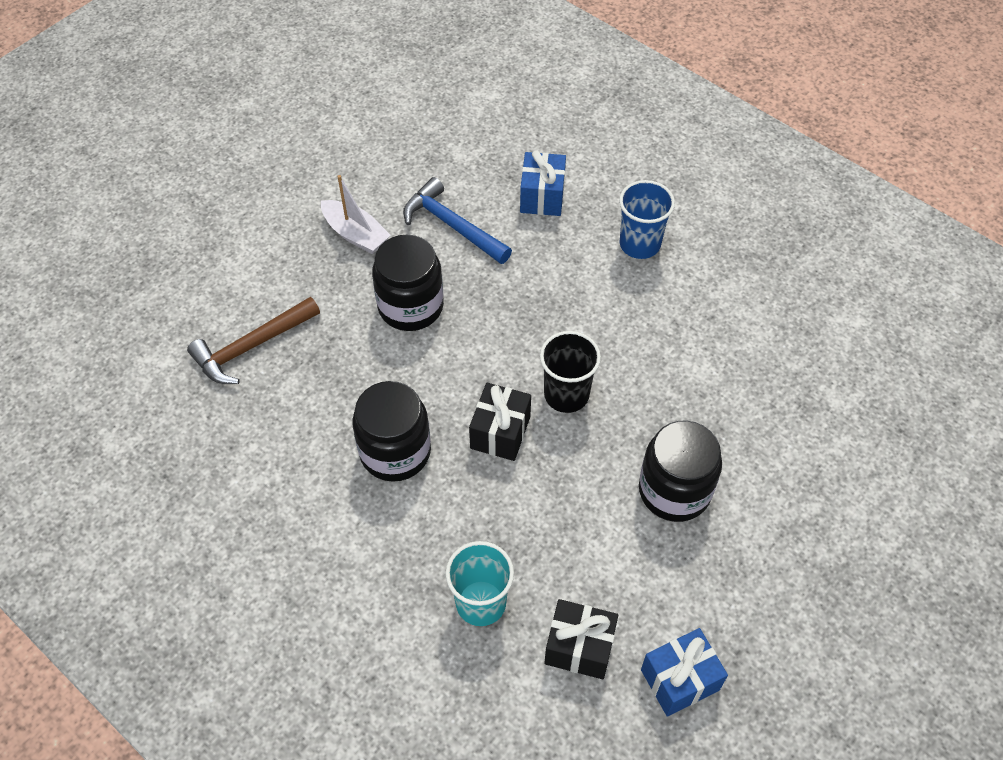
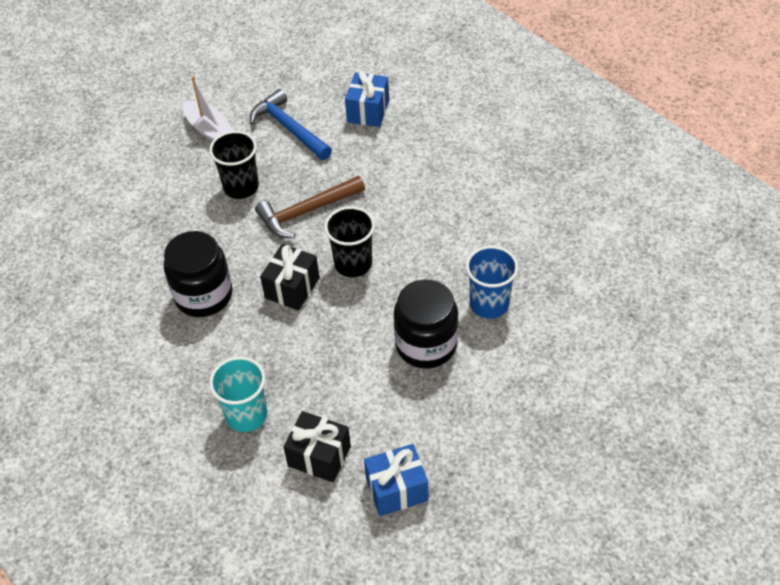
camera: 10 degrees right, 5 degrees down
(251, 347) = (107, 208): brown hammer -> brown hammer (306, 212)
(410, 306) = (241, 187): black jar -> black cup
(640, 244) = (441, 153): blue cup -> blue cup (489, 304)

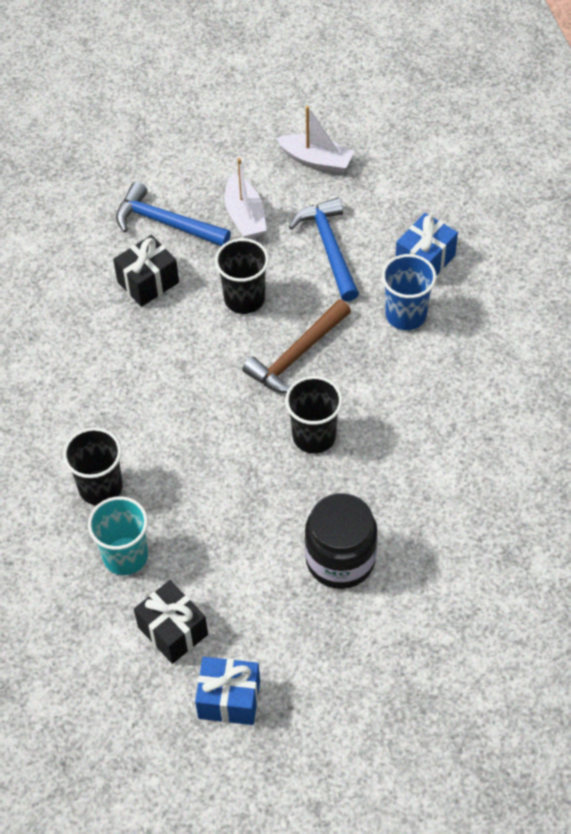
camera: 25 degrees right, 5 degrees up
(146, 156) = (166, 223): none -> blue hammer
(196, 371) = (100, 487): none -> black cup
(203, 295) = (147, 408): black jar -> none
(244, 73) = (316, 160): none -> white boat
(292, 288) = (238, 437): black gift -> black gift (148, 282)
(306, 212) = (297, 356): brown hammer -> brown hammer turned 45 degrees counterclockwise
(489, 304) = (431, 543): blue cup -> blue cup (406, 315)

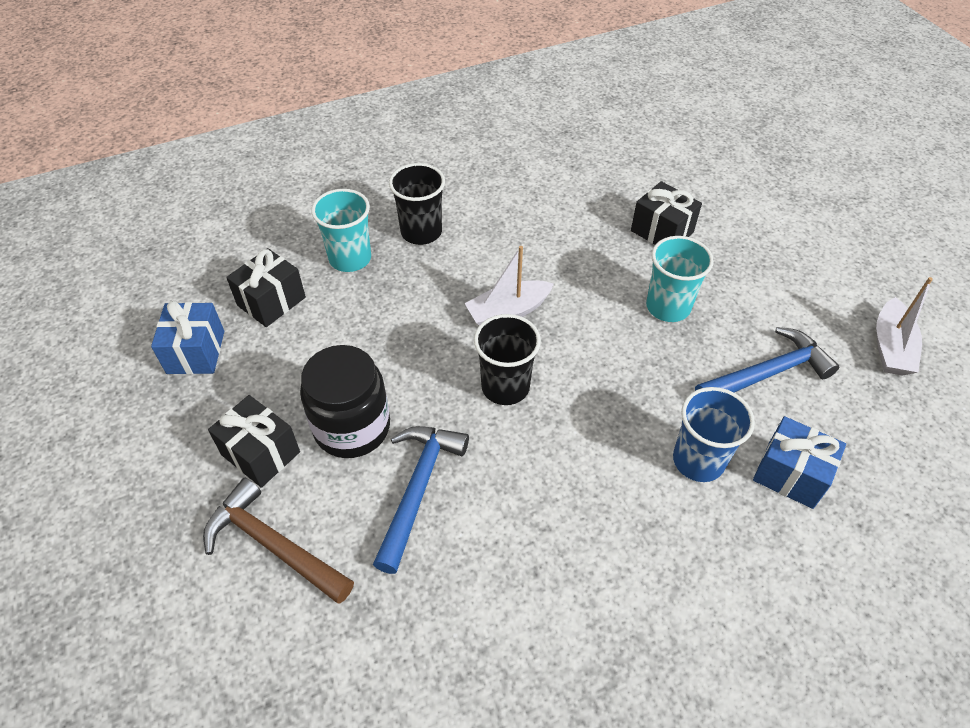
camera: 80 degrees right, 5 degrees down
(166, 223) = (740, 234): blue hammer -> blue hammer (418, 488)
(244, 299) = (668, 307): black cup -> turquoise cup
(245, 216) = (778, 294): white boat -> white boat (508, 311)
(297, 356) = (607, 360): brown hammer -> brown hammer (273, 545)
(358, 634) = (260, 453): none -> black gift

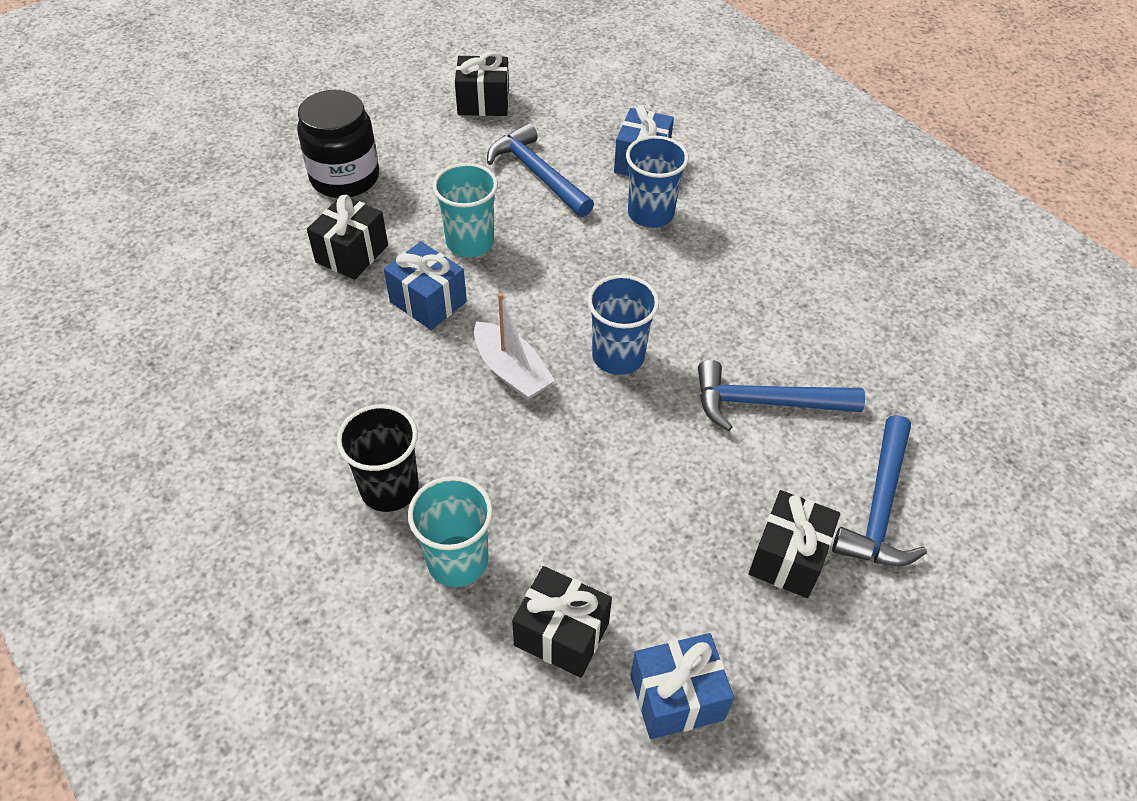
camera: 105 degrees left, 0 degrees up
(273, 545) = (880, 506): brown hammer -> blue hammer
(352, 427) = (719, 479): black jar -> black jar (345, 177)
(505, 387) = (618, 356): black cup -> blue cup
(597, 271) = (428, 302): none -> blue gift
(890, 347) = (483, 102): white boat -> black gift

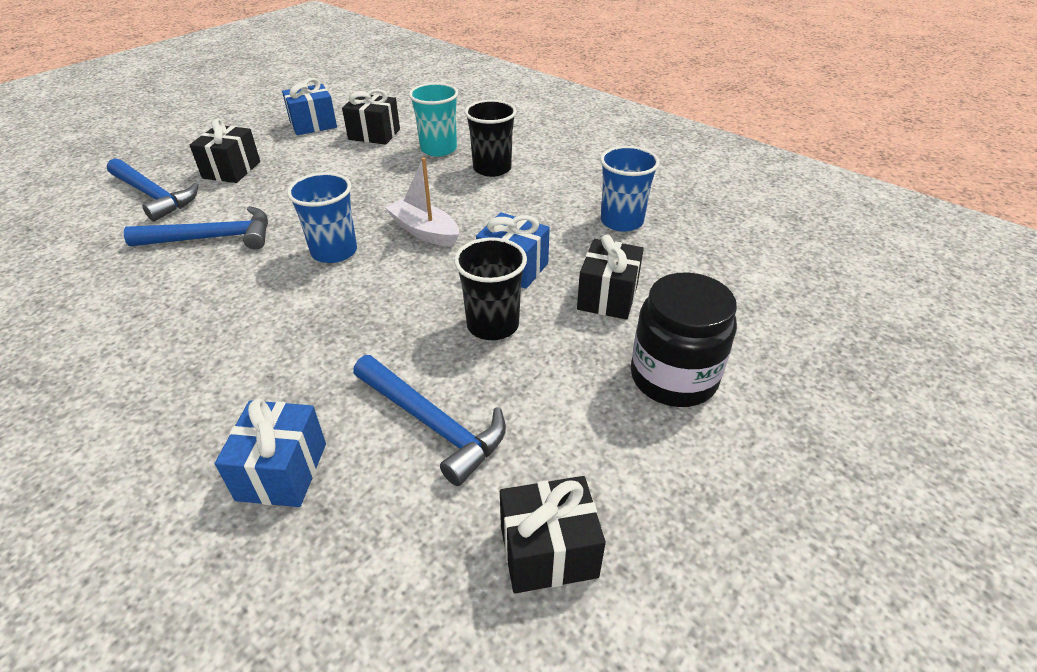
camera: 170 degrees right, 10 degrees down
(470, 242) = (493, 325): turquoise cup -> black cup
(650, 214) = (282, 390): blue cup -> blue cup (621, 221)
(880, 506) = (154, 196): blue hammer -> blue hammer turned 120 degrees clockwise

